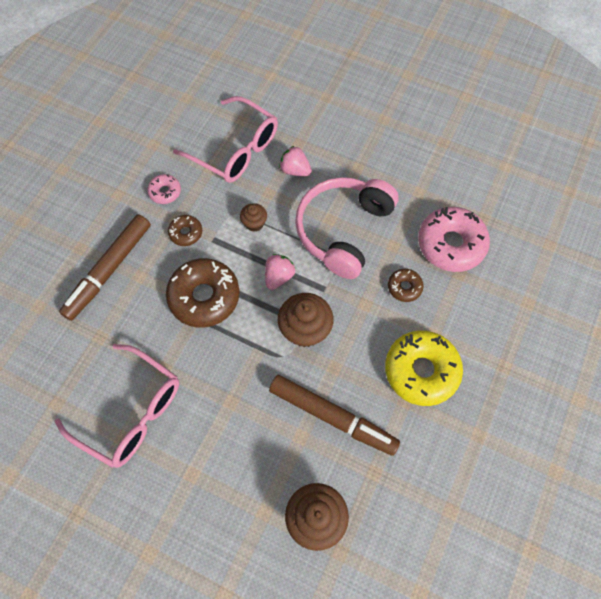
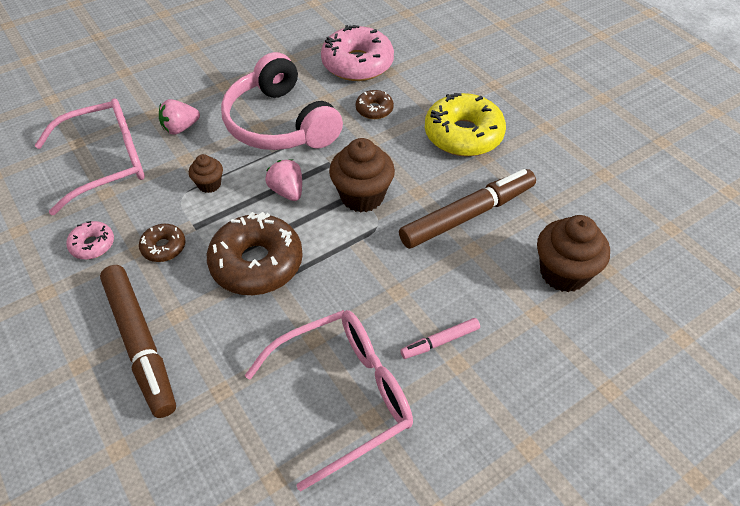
camera: 60 degrees left, 15 degrees down
(203, 453) = (440, 342): none -> pink marker

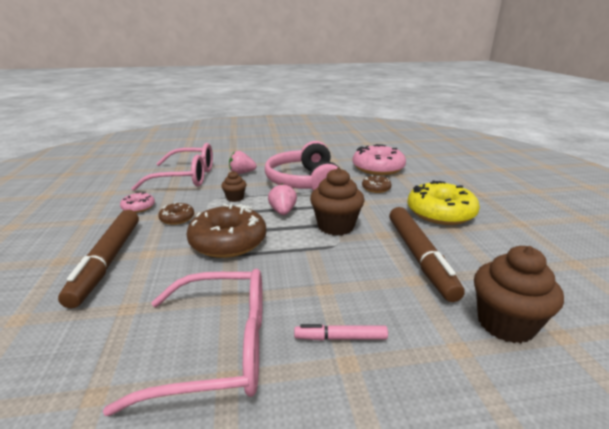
camera: 25 degrees right, 25 degrees down
(467, 215) = (419, 257): brown marker -> brown marker turned 90 degrees clockwise

